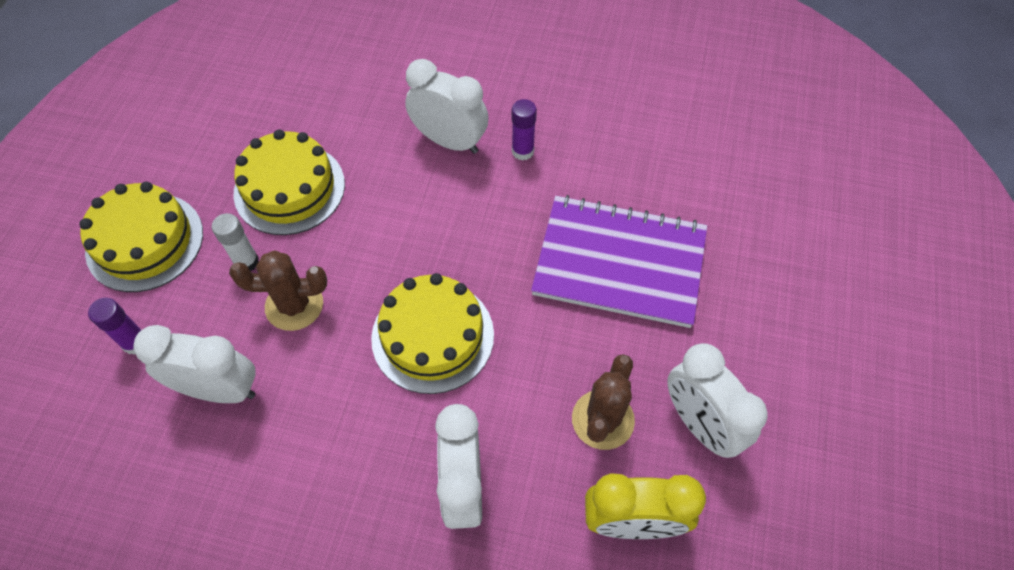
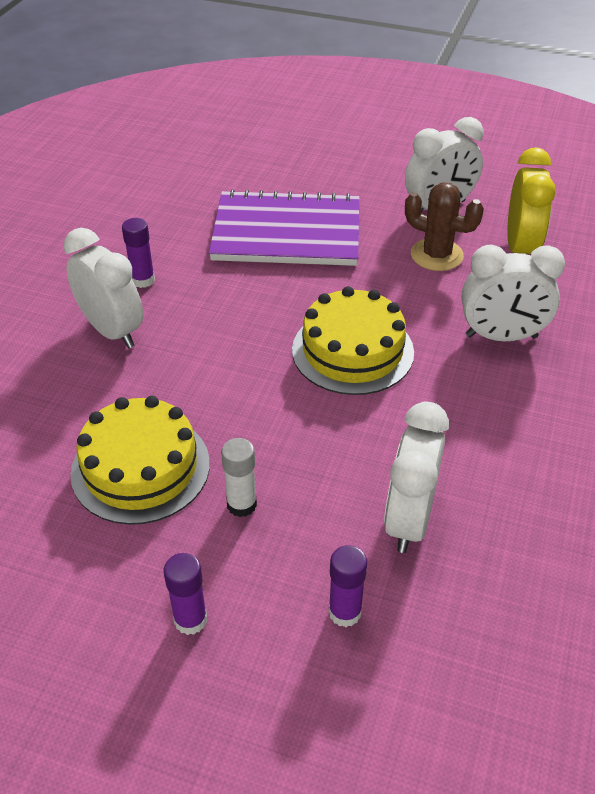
camera: 85 degrees left, 15 degrees down
(145, 242) = (190, 620): yellow cake -> purple glue stick
(294, 305) = (306, 458): brown cactus -> none
(450, 141) = (112, 331): white clock -> white clock turned 105 degrees clockwise
(619, 263) = (287, 232): purple notebook -> purple notebook turned 75 degrees clockwise

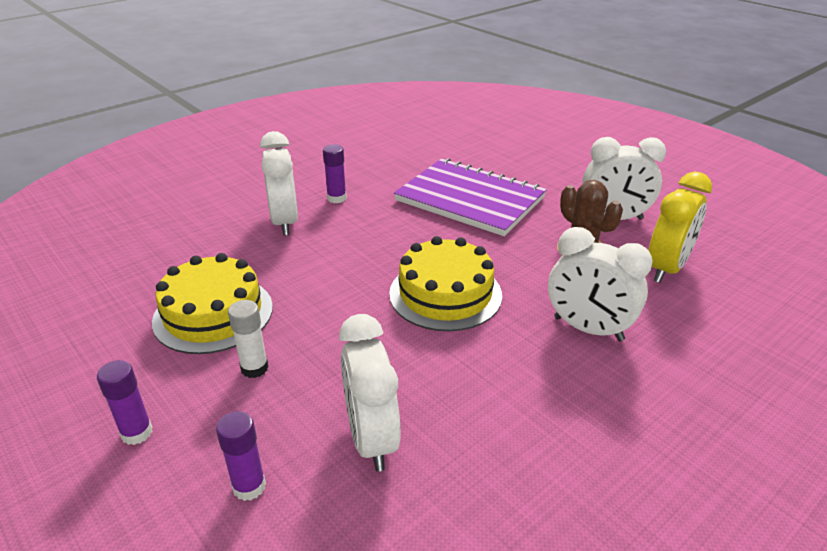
camera: 30 degrees right, 10 degrees down
(409, 519) = (371, 439): white clock -> white clock turned 60 degrees counterclockwise

